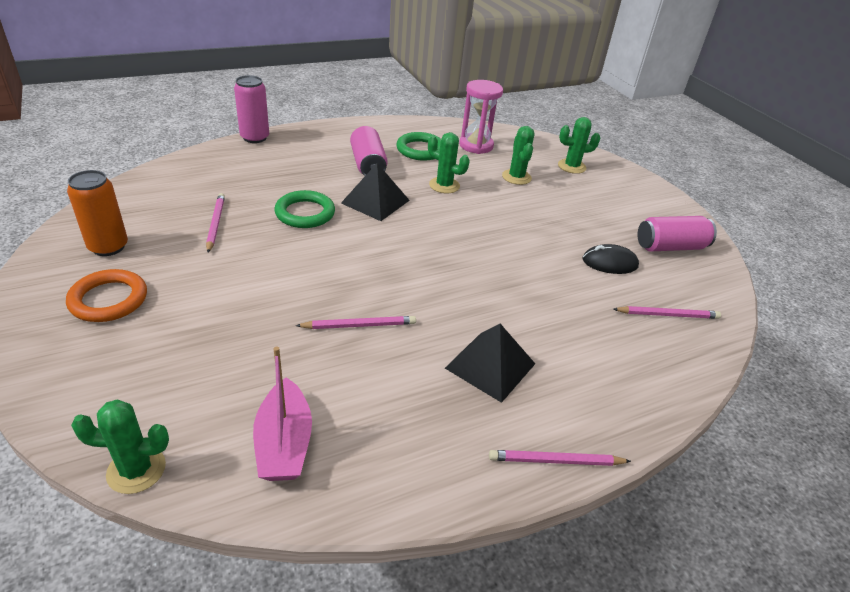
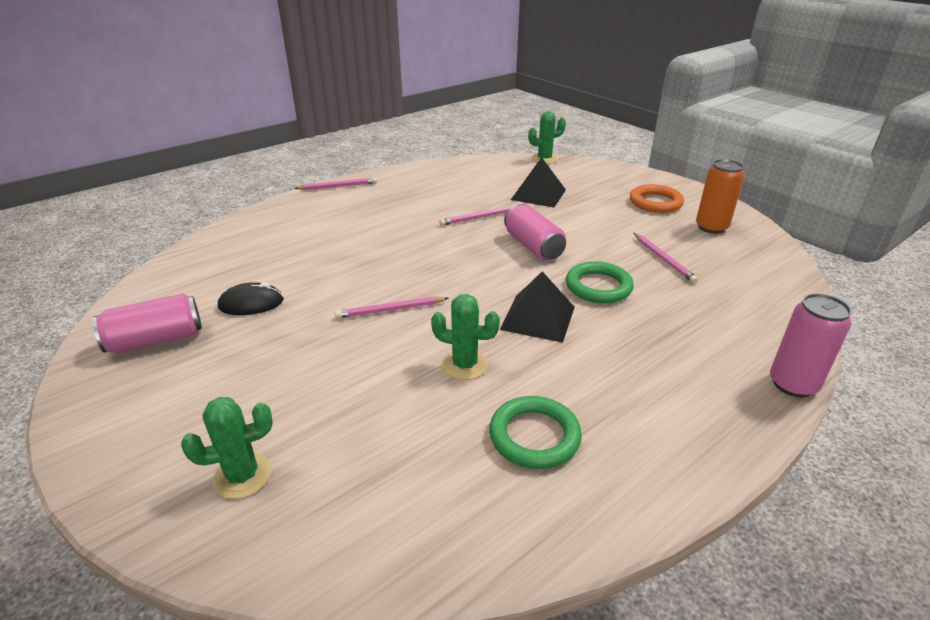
camera: 170 degrees right, 5 degrees down
(284, 443) = (486, 173): pink boat -> none
(368, 164) = (591, 375): pink can -> pink can (533, 246)
(476, 145) = (438, 485): pink hourglass -> none
(490, 365) = (379, 214): black pyramid -> black pyramid (538, 194)
(516, 177) = (355, 414): green cactus -> none
(667, 314) = (215, 267): pink pencil -> pink pencil (390, 310)

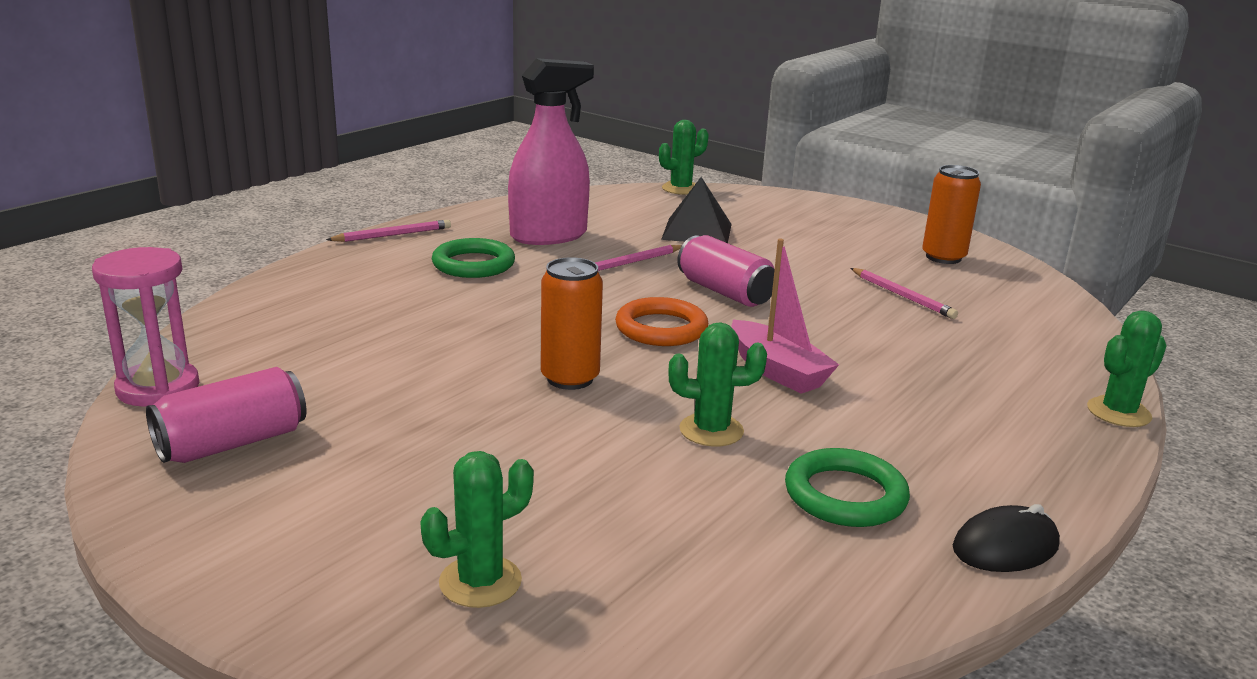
camera: 15 degrees left, 10 degrees down
(138, 293) = (158, 388): none -> pink hourglass
(251, 303) = (354, 387): black mouse -> black mouse (1005, 547)
(390, 310) = (570, 378): pink pencil -> orange can
(436, 192) = (549, 236): none -> pink spray bottle
(538, 318) = (777, 371): black pyramid -> pink boat
(598, 286) = (836, 331): green ring -> green ring (473, 264)
(655, 202) = (858, 233): orange ring -> orange ring (661, 328)
(792, 384) = (1118, 412): pink can -> green cactus

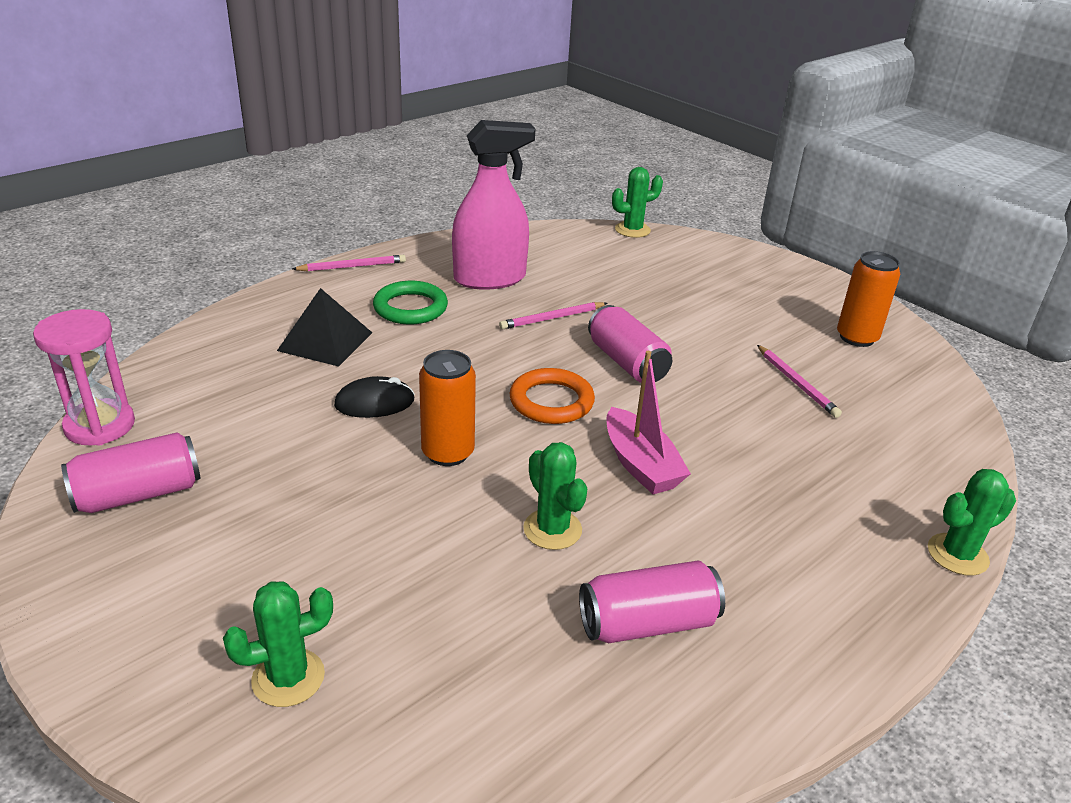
camera: 10 degrees right, 10 degrees up
(697, 231) = (628, 284): black pyramid -> black pyramid (325, 341)
(711, 430) = (552, 529): green cactus -> green cactus turned 45 degrees clockwise
(845, 495) = (647, 623): green ring -> pink can
(1005, 547) = (777, 707): black mouse -> black mouse (374, 403)

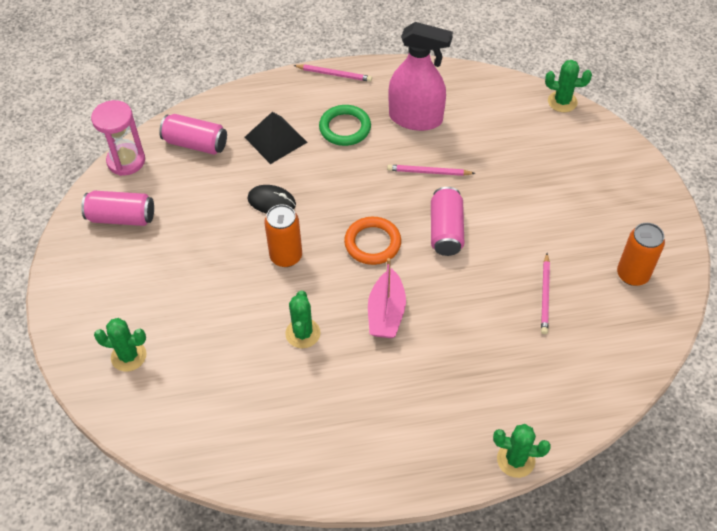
camera: 35 degrees right, 20 degrees up
(647, 623) = (305, 411): pink can -> pink can (195, 144)

